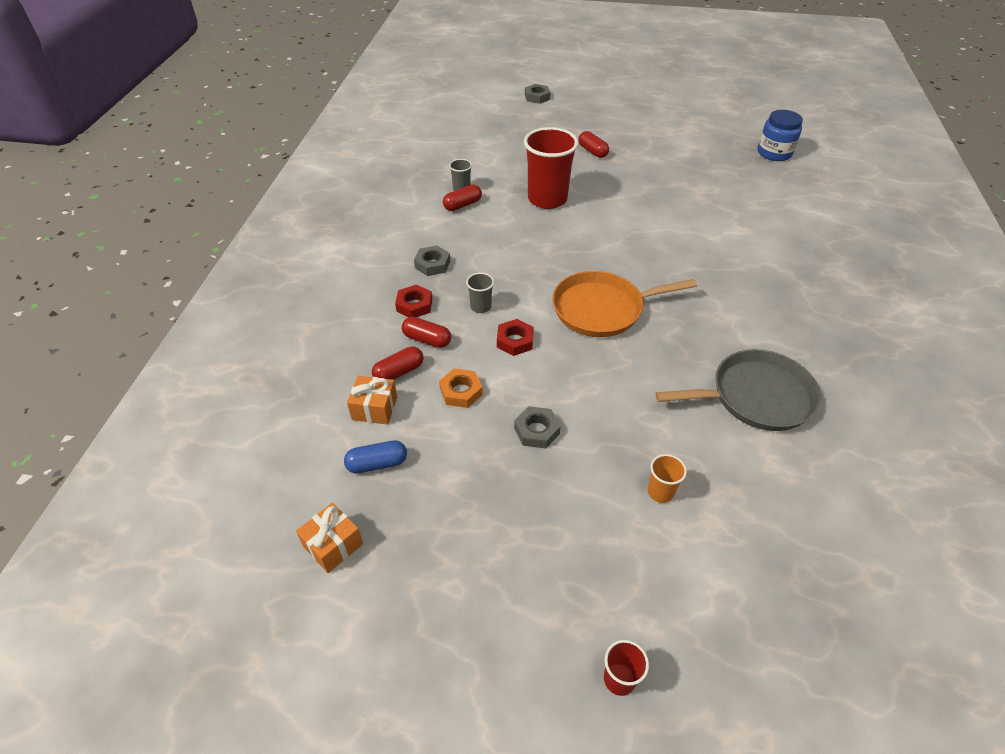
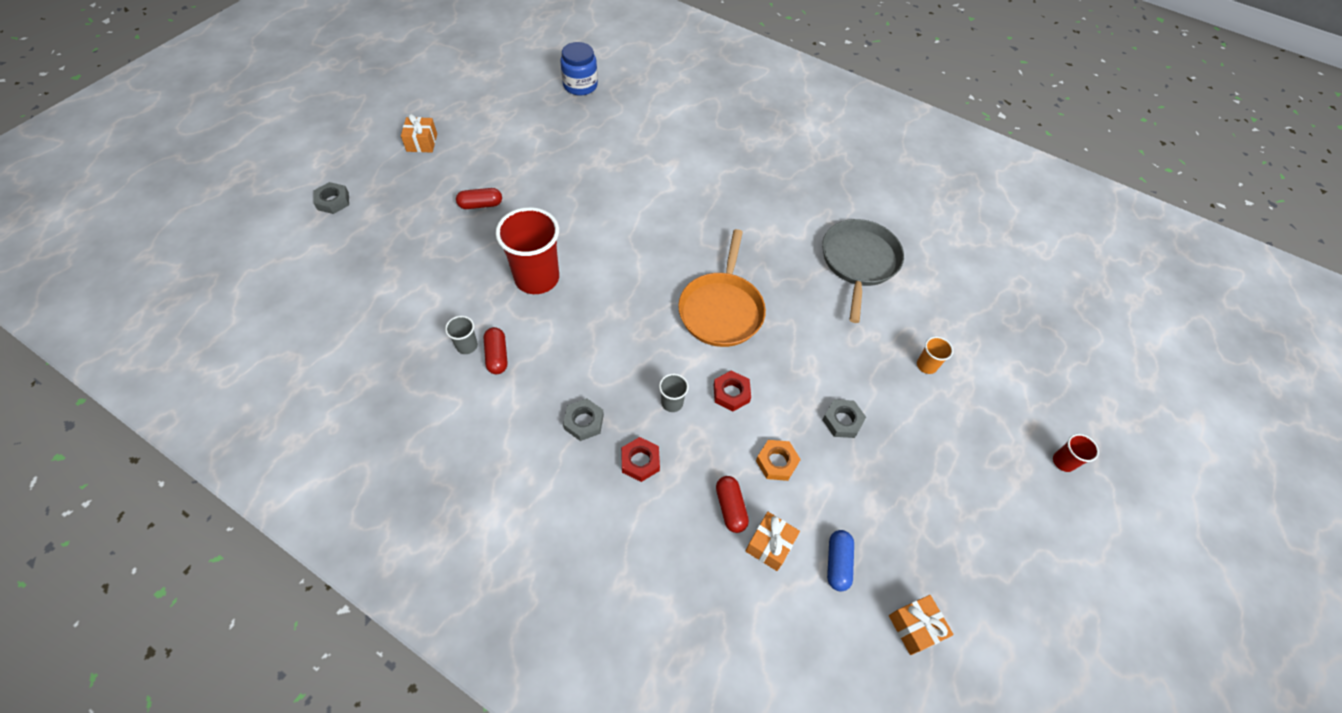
camera: 70 degrees left, 10 degrees up
(427, 339) = (696, 467): red capsule -> none
(624, 108) = (422, 142): none -> orange gift

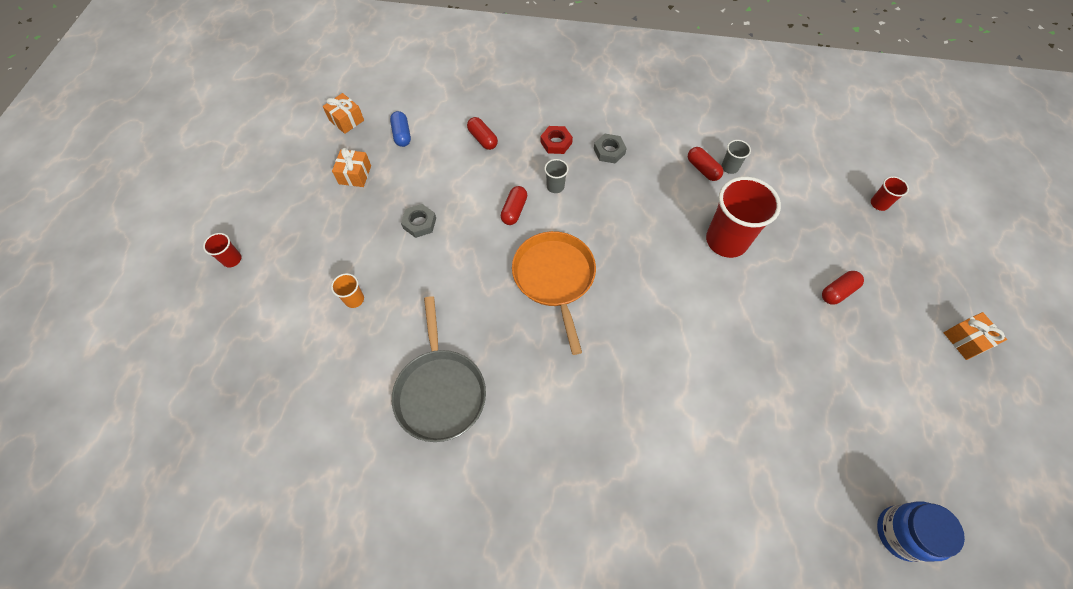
camera: 160 degrees right, 5 degrees up
(333, 201) = (957, 238): grey nut -> none
(362, 252) = (879, 204): none -> red cup
(731, 393) = (514, 210): red nut -> red capsule
(770, 545) = (449, 128): orange gift -> orange gift (355, 175)
(776, 462) = (461, 176): orange nut -> none

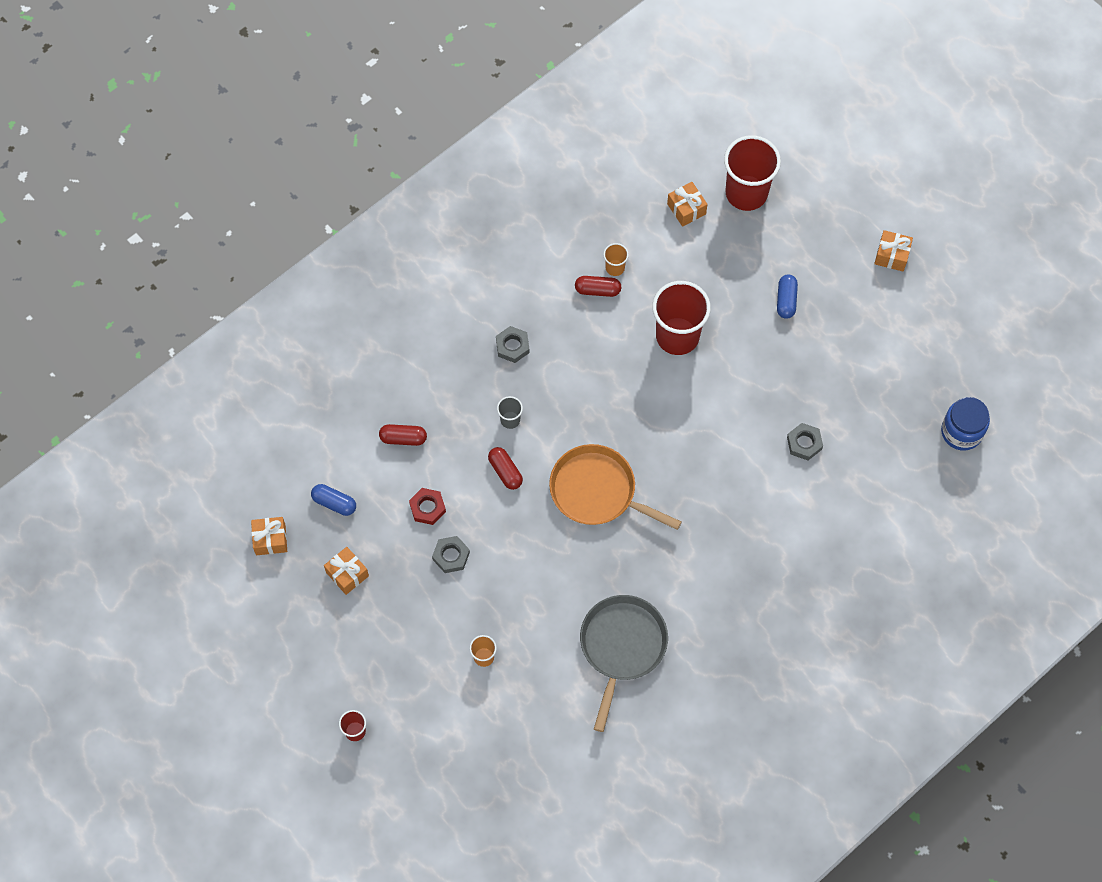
camera: 50 degrees left, 5 degrees up
(440, 392) = (622, 646): grey pan -> grey pan turned 105 degrees counterclockwise
(556, 142) = (463, 381): red nut -> red nut (427, 508)
(729, 167) = (615, 268): grey cup -> orange cup
(744, 399) = (804, 443): none -> grey nut
(821, 177) = (686, 209): none -> orange gift
(838, 291) = (786, 300): red capsule -> blue capsule
(879, 204) = (746, 193): red cup -> red cup, size x2.24

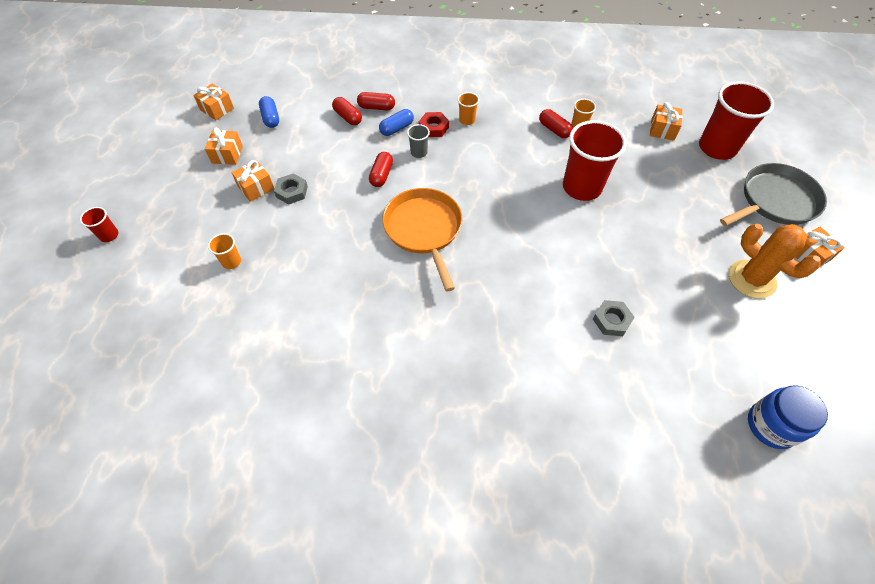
camera: 45 degrees right, 10 degrees down
(416, 404) = (376, 107): none -> red capsule
(416, 580) = (256, 187): none -> orange gift
(427, 508) = (314, 158): red nut -> red nut (433, 127)
(512, 346) = (467, 120): grey nut -> orange cup
(622, 646) = (320, 337): grey pan -> grey pan (775, 201)
(786, 300) = (688, 223): blue capsule -> blue capsule (397, 128)
(869, 316) = (751, 279): none -> orange cactus

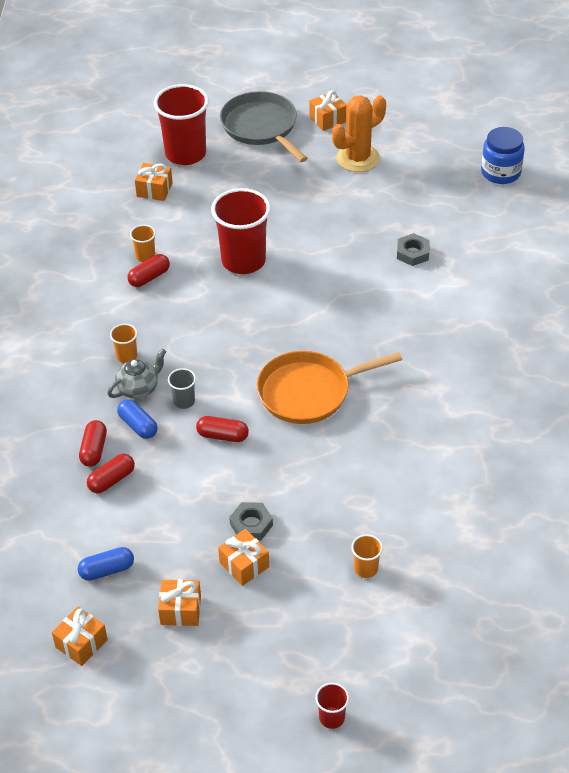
camera: 90 degrees left, 10 degrees down
(433, 127) = (138, 388): red nut -> grey teapot

